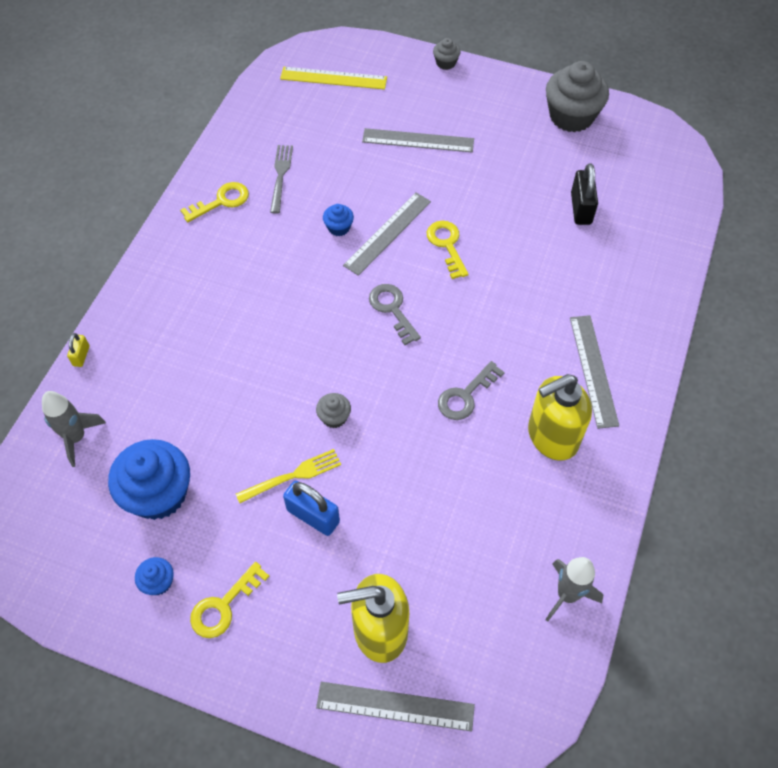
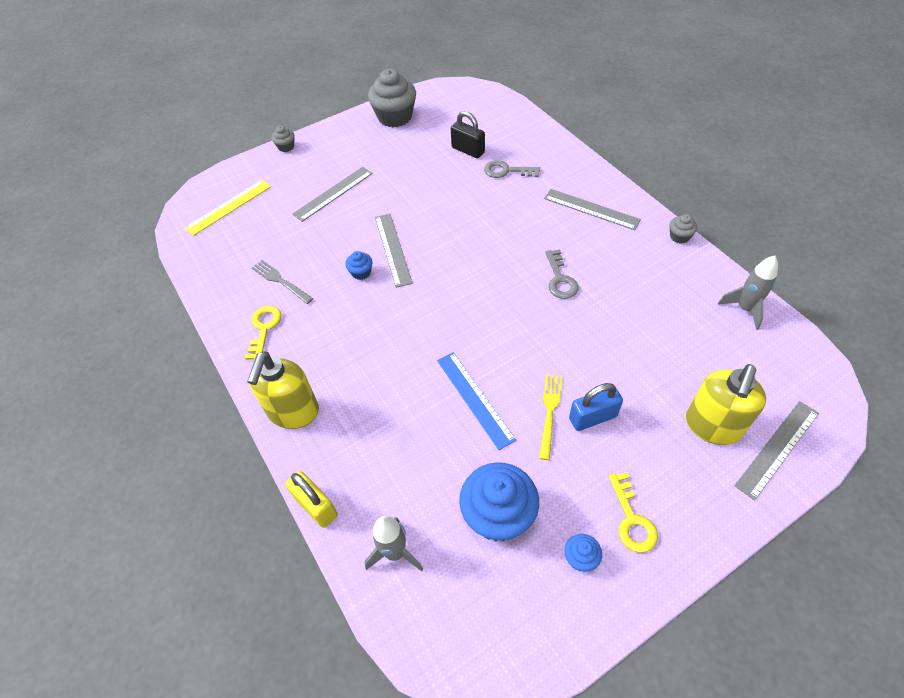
camera: 50 degrees left, 5 degrees down
(81, 356) = (316, 506): yellow padlock -> yellow padlock, size x1.83
(264, 406) = (474, 399): none -> blue ruler
(334, 417) = (519, 360): grey cupcake -> grey cupcake (679, 236)
(392, 309) = (458, 280): grey key -> grey key (507, 171)
(447, 245) = (433, 225): yellow key -> none
(552, 436) = (624, 254): yellow soap dispenser -> yellow soap dispenser (293, 412)

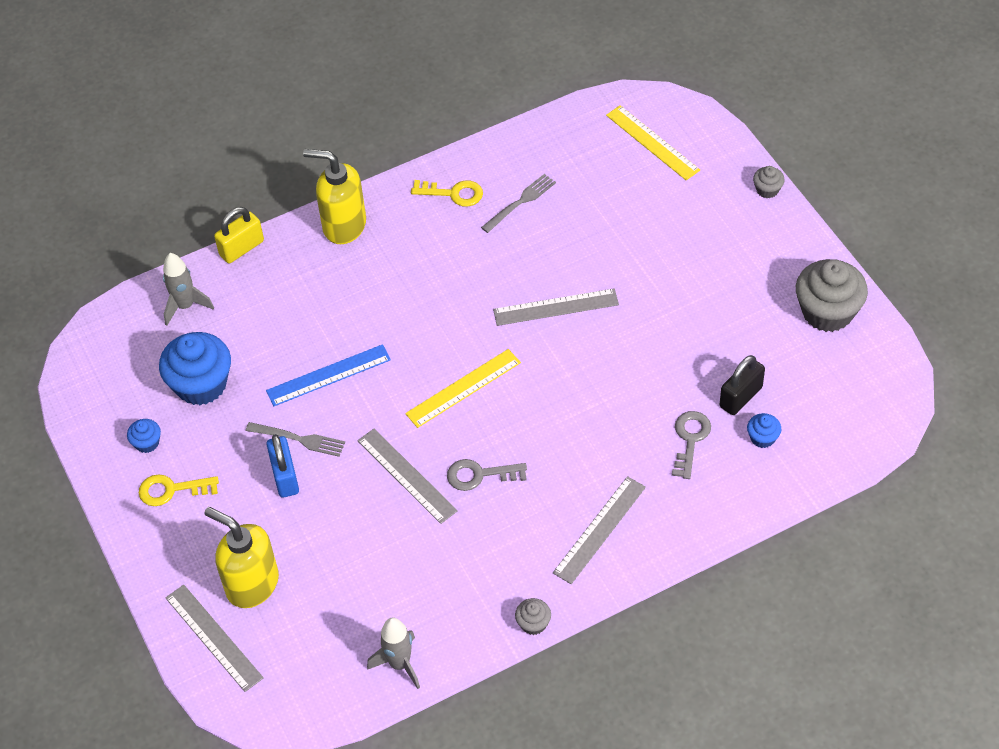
camera: 95 degrees right, 0 degrees up
(333, 193) = (665, 245): grey ruler -> grey ruler (406, 475)
(361, 272) = (522, 276): blue cupcake -> blue cupcake (762, 438)
(478, 298) = (463, 388): none -> yellow ruler
(549, 412) = (299, 439): yellow fork -> grey fork

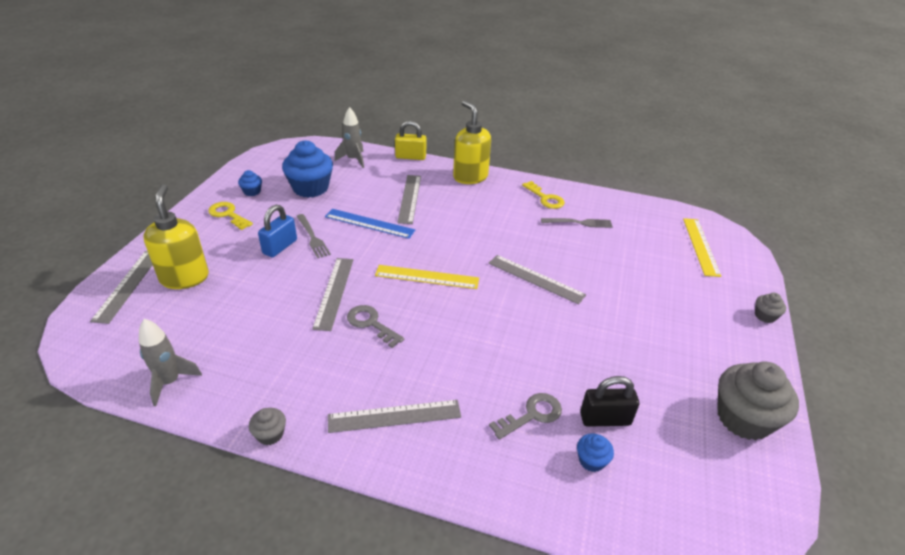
camera: 40 degrees right, 15 degrees down
(322, 309) = (409, 198): none -> grey ruler

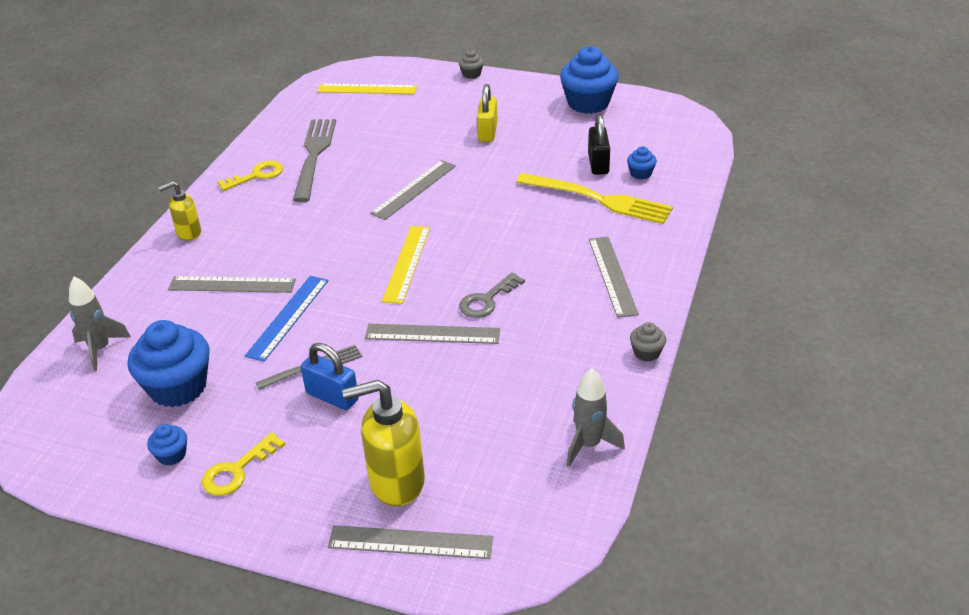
camera: 85 degrees left, 0 degrees up
(410, 157) = (112, 289): yellow padlock -> yellow padlock (487, 132)
(470, 177) = (188, 233): yellow soap dispenser -> yellow soap dispenser, size x0.58
(532, 415) = (599, 199): grey key -> yellow fork
(579, 223) = (314, 155): grey fork -> grey fork, size x1.77
(743, 418) = (588, 103): grey cupcake -> blue cupcake

